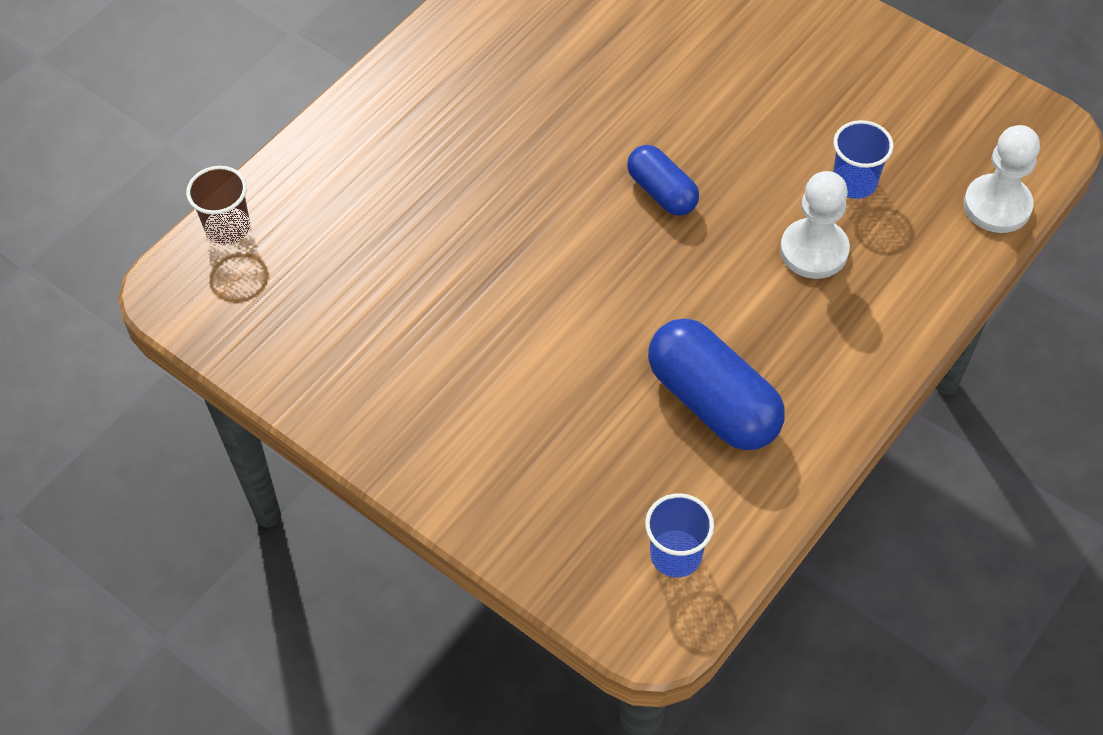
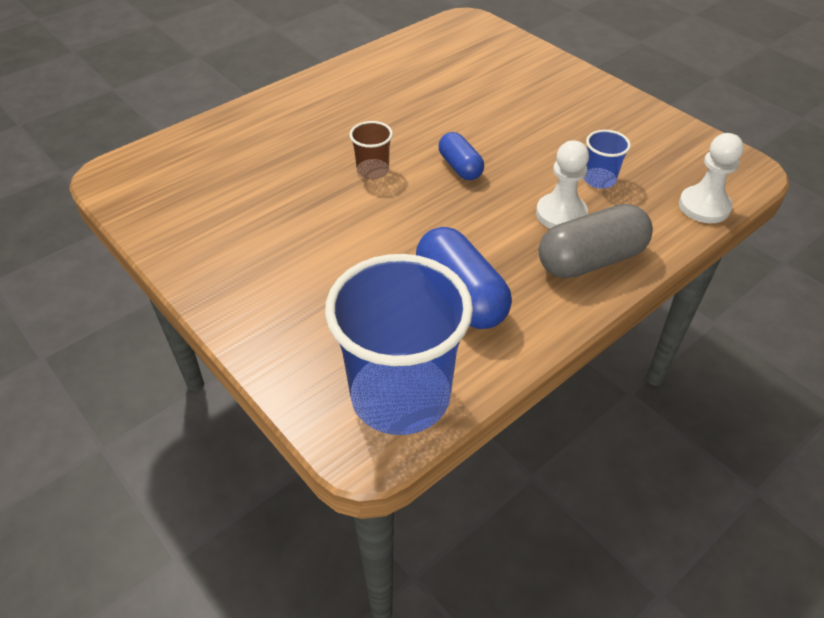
camera: 10 degrees right, 10 degrees down
(228, 228) = (161, 148): brown cup -> brown cup (372, 170)
(676, 555) = (400, 396): blue cup -> blue cup, size x2.32
(864, 318) = (590, 260): none -> grey capsule

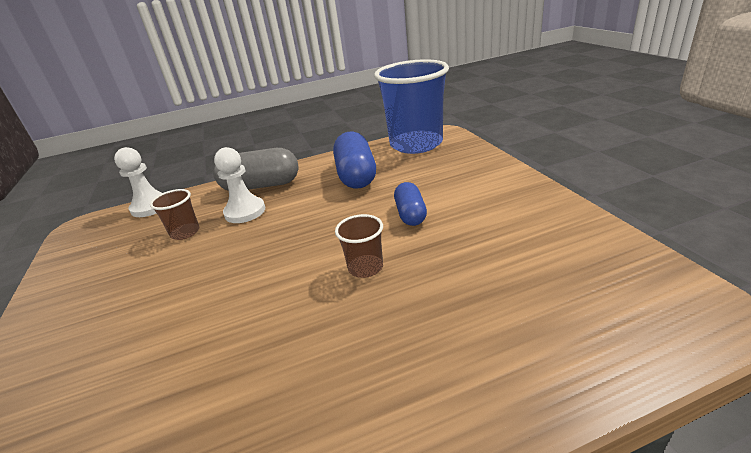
camera: 155 degrees left, 15 degrees down
(460, 167) = (280, 259): blue capsule -> blue capsule (410, 214)
(599, 179) = (185, 232): blue cup -> brown cup

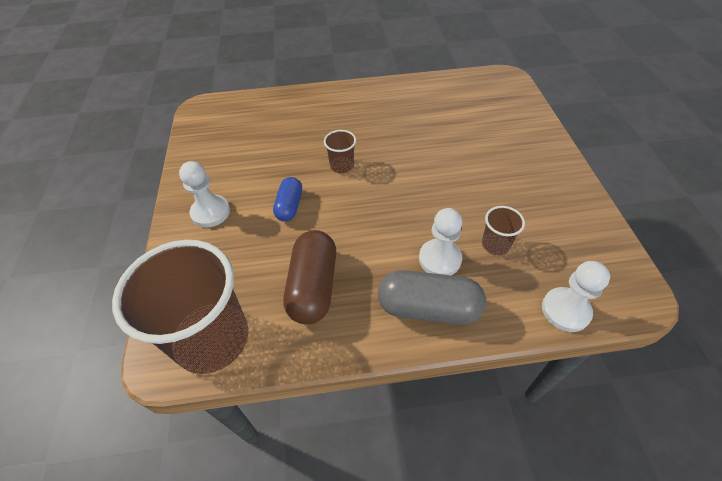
camera: 170 degrees left, 20 degrees up
(356, 175) = (313, 286): blue capsule -> brown capsule
(416, 144) = (212, 339): blue cup -> brown cup
(493, 192) = (210, 212): none -> white pawn

